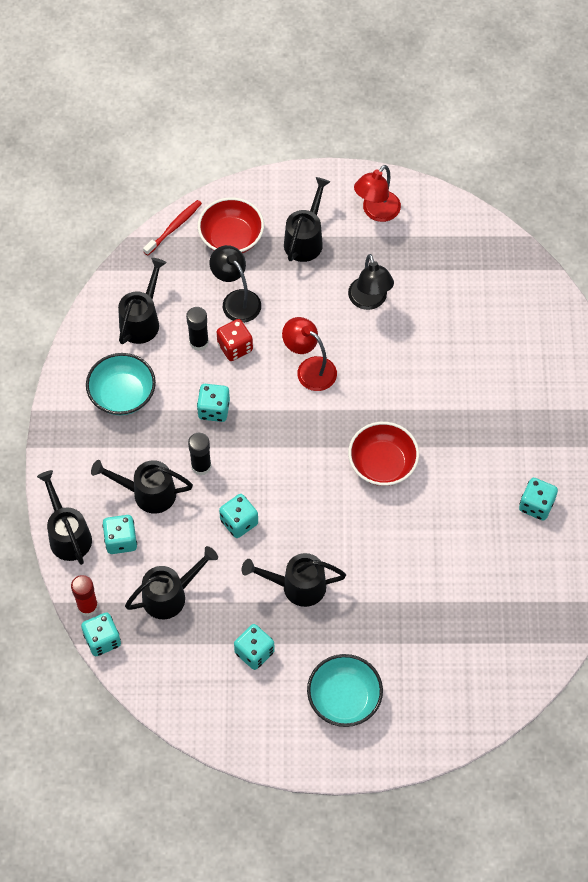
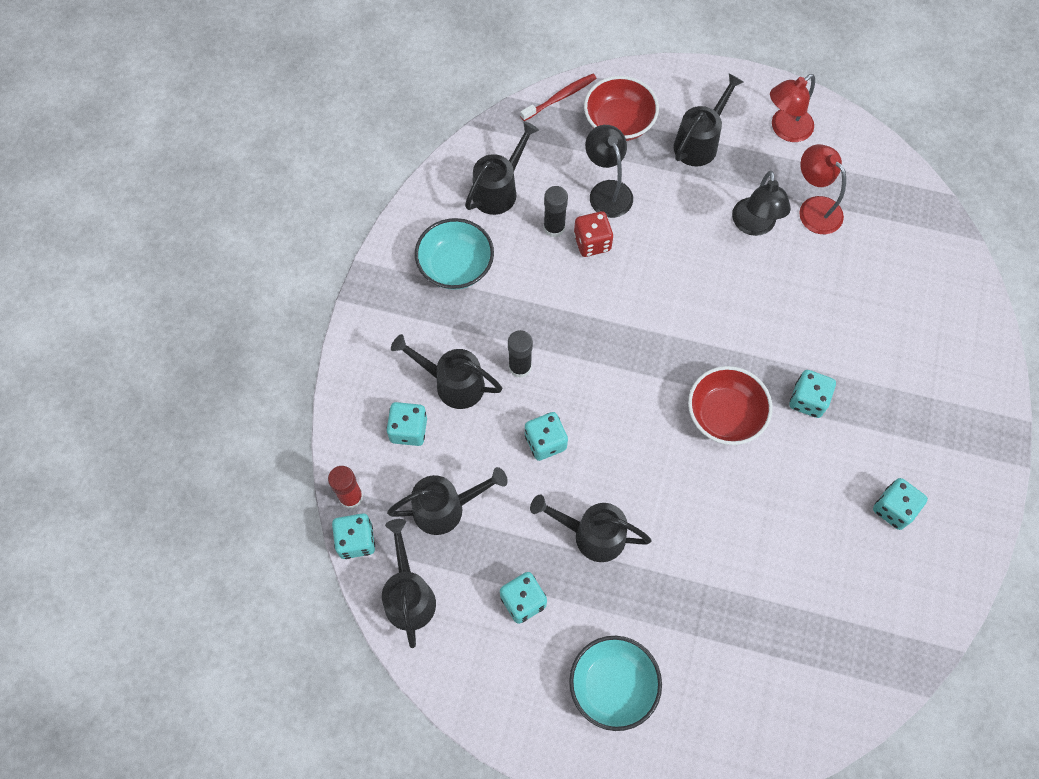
camera: 15 degrees right, 5 degrees up
(68, 534) = (352, 408): black watering can -> black watering can (409, 594)
(214, 409) = (551, 306): turquoise dice -> turquoise dice (807, 400)
(309, 369) = (669, 286): red lamp -> red lamp (814, 208)

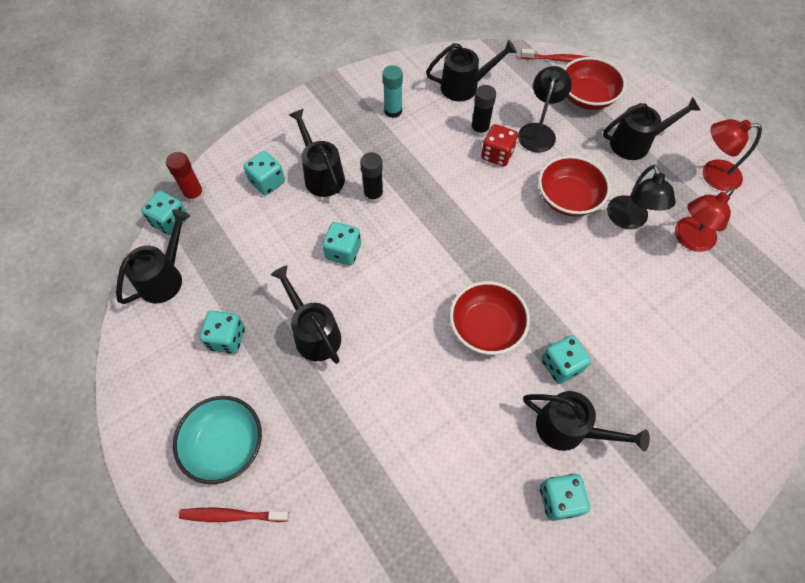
camera: 40 degrees right, 5 degrees down
(446, 508) = (241, 244): black watering can -> black watering can (569, 430)
(455, 266) = (393, 111): turquoise bowl -> turquoise glue stick
(673, 731) = (232, 515): none -> red toothbrush
(688, 242) = (568, 199): none -> red bowl
(754, 225) = (629, 220): black lamp -> black lamp turned 45 degrees counterclockwise
(814, 208) = (689, 239): red lamp -> red lamp turned 135 degrees counterclockwise

